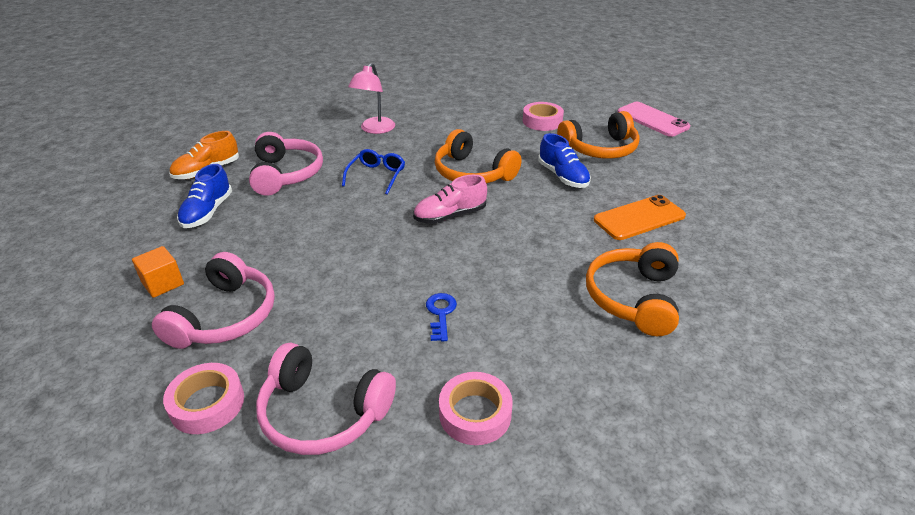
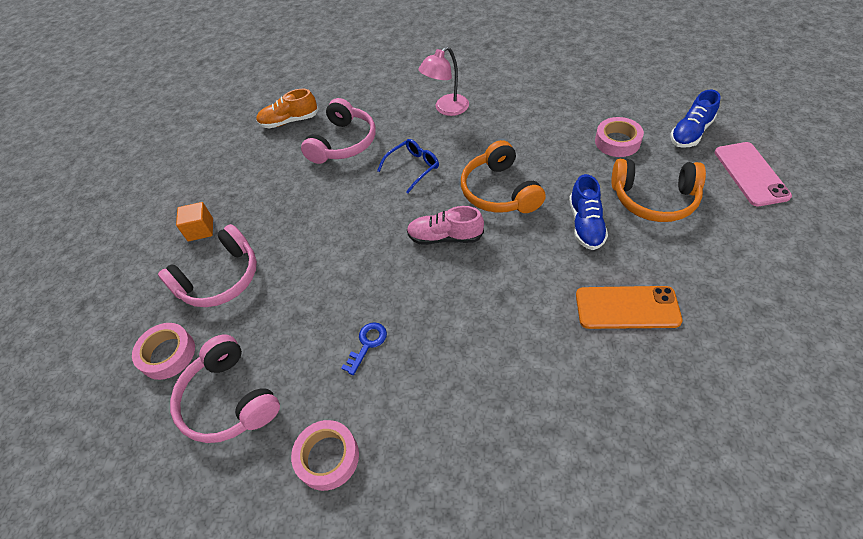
camera: 35 degrees right, 15 degrees up
(207, 212) = (266, 167): blue shoe -> blue shoe (690, 133)
(633, 298) = (545, 404): orange headphones -> none

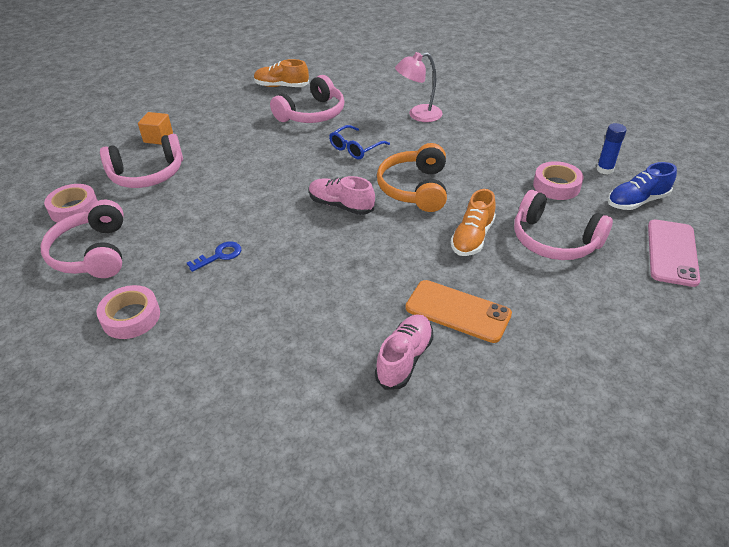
camera: 20 degrees right, 10 degrees down
(413, 167) = (355, 148): blue glasses -> blue glasses turned 150 degrees clockwise
(585, 224) = (472, 237): blue shoe -> orange shoe
(617, 379) = (404, 359): none -> pink shoe
(644, 110) = (604, 169): none -> blue glue stick
(654, 199) = (554, 240): orange headphones -> pink headphones

